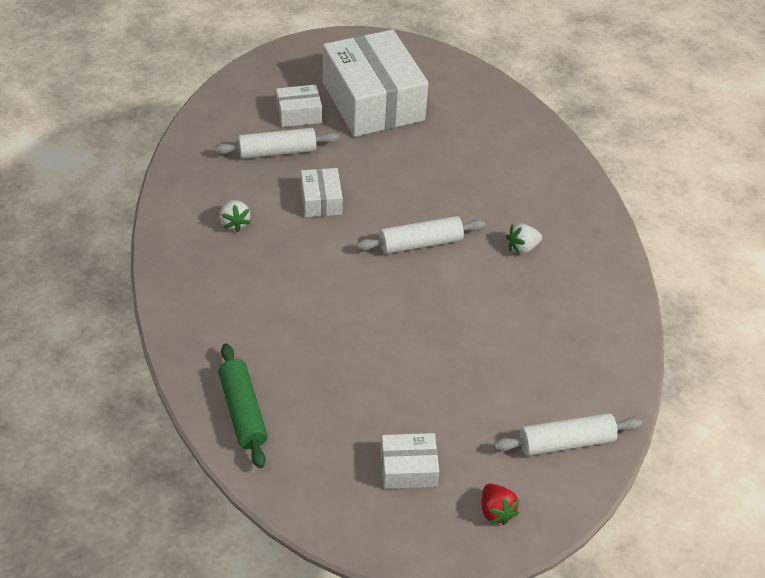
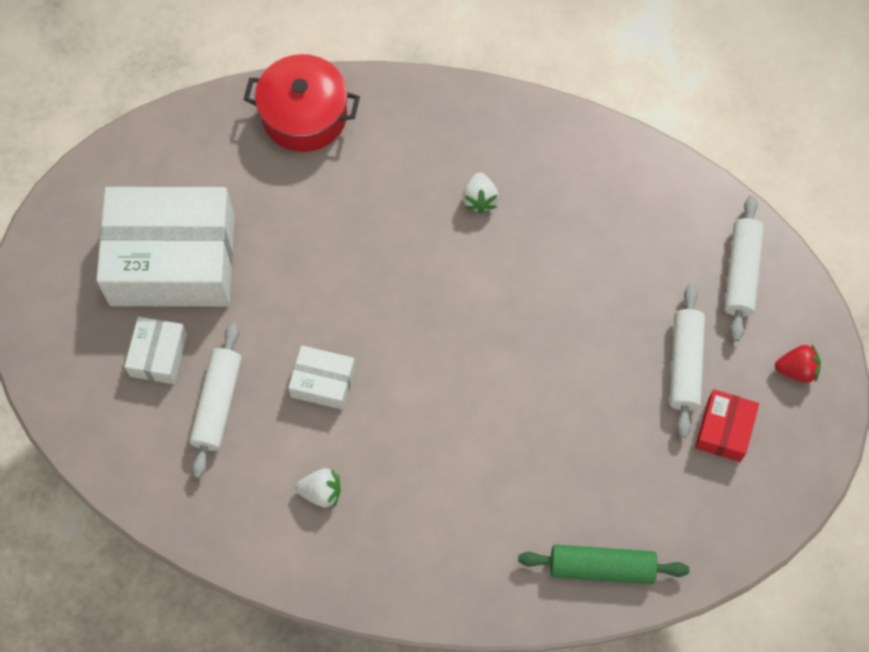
camera: 65 degrees left, 20 degrees up
(408, 468) = (724, 430): white box -> red box
(420, 243) = (433, 300): white rolling pin -> white rolling pin (684, 364)
(525, 134) = (304, 115): none -> red pot

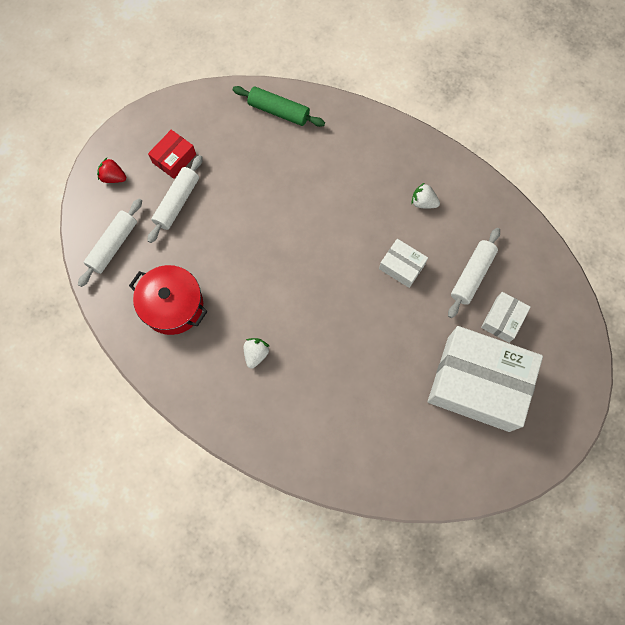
camera: 160 degrees left, 5 degrees up
(304, 115) = (354, 464): red pot -> red pot (173, 305)

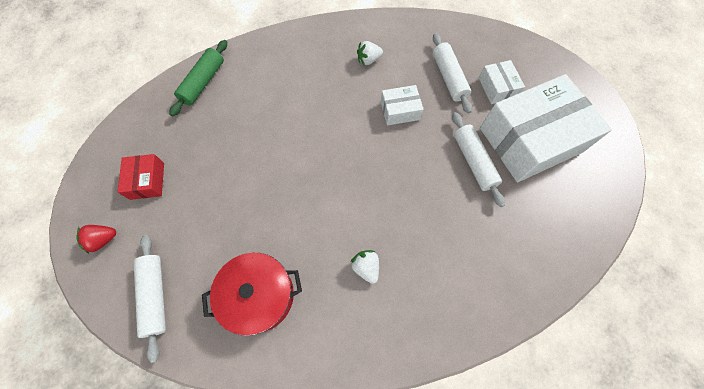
camera: 45 degrees left, 5 degrees down
(177, 202) = (182, 211): white rolling pin -> white rolling pin (474, 162)
(278, 111) = (203, 82): green rolling pin -> green rolling pin turned 45 degrees counterclockwise

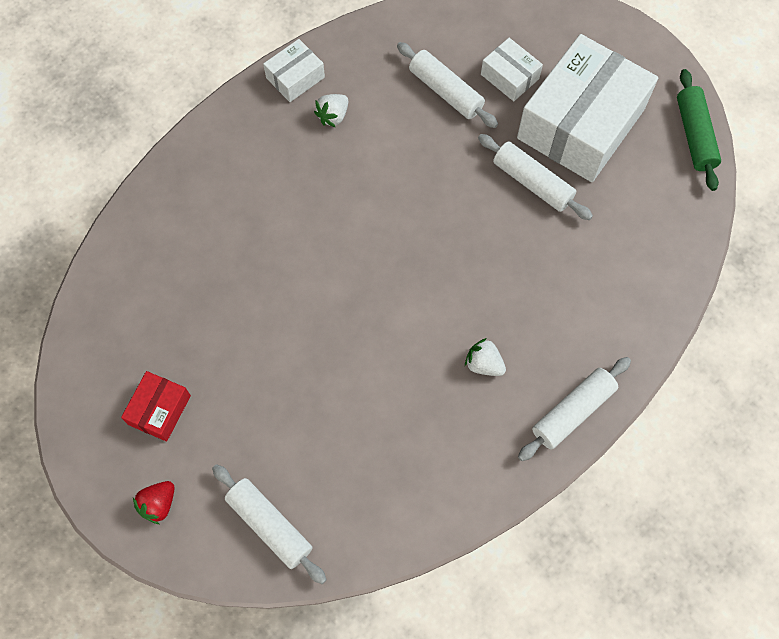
camera: 30 degrees left, 0 degrees up
(147, 181) = (159, 410): red box -> red box turned 60 degrees clockwise
(203, 82) = (138, 253): green rolling pin -> green rolling pin (694, 135)
(259, 295) = (387, 458): red pot -> none
(400, 110) = (412, 163): white box -> white box (295, 77)
(409, 340) = (572, 412): none -> white rolling pin

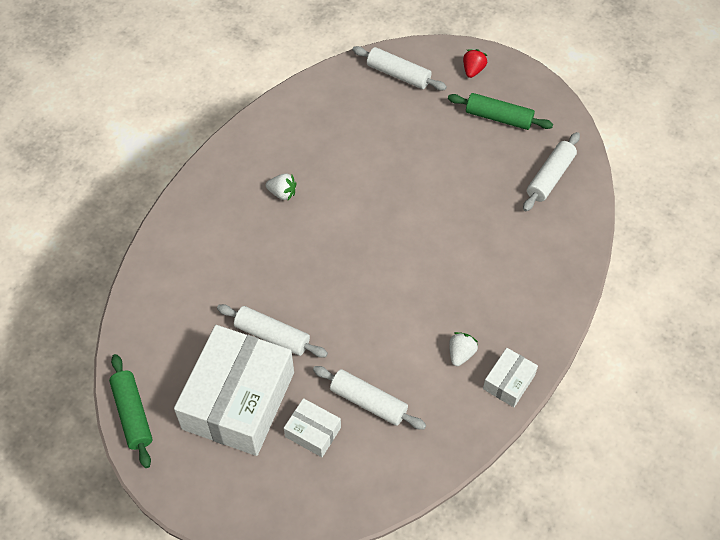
camera: 165 degrees right, 10 degrees down
(159, 410) = (498, 118): red box -> green rolling pin
(572, 412) = (212, 177): white rolling pin -> white rolling pin (550, 177)

